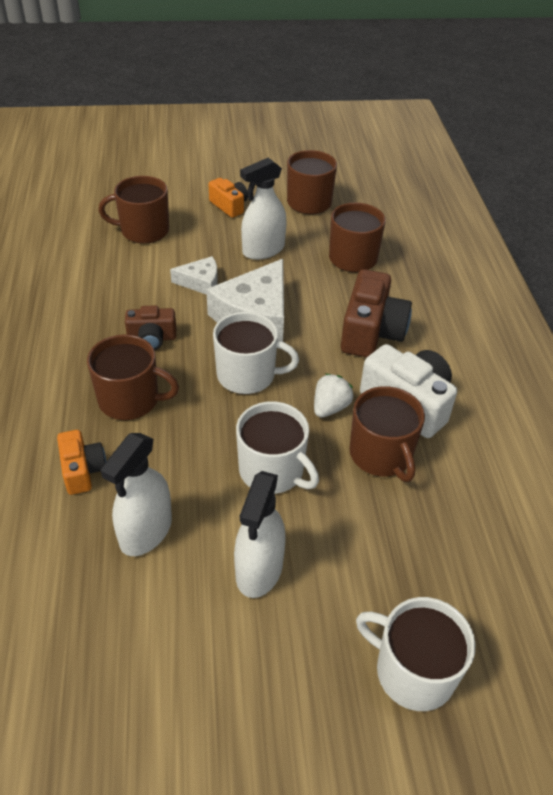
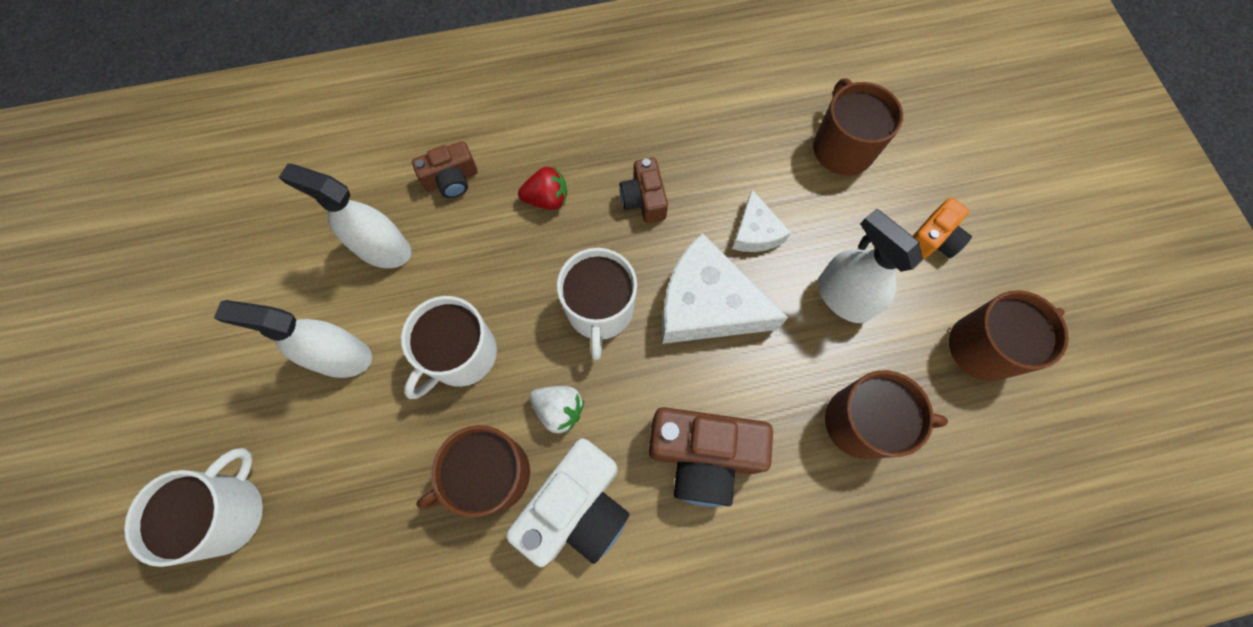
camera: 85 degrees right, 25 degrees up
(82, 470) = (451, 179): orange camera -> brown camera
(130, 400) = (547, 199): brown mug -> red strawberry

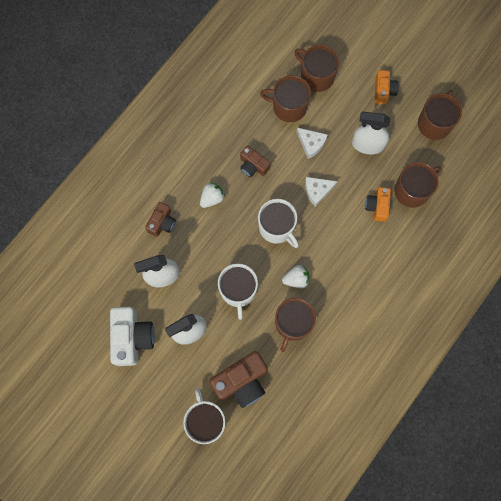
camera: 40 degrees left, 5 degrees up
(547, 199) = (212, 198): red strawberry -> white strawberry
(577, 507) = (335, 308): white camera -> white camera (132, 338)
(703, 455) = (364, 251): brown camera -> brown camera (241, 381)
(707, 305) = (317, 191): white cheese -> white cheese, size x0.53
(765, 159) = (288, 106): none -> brown mug
(782, 402) = (377, 206): none -> orange camera

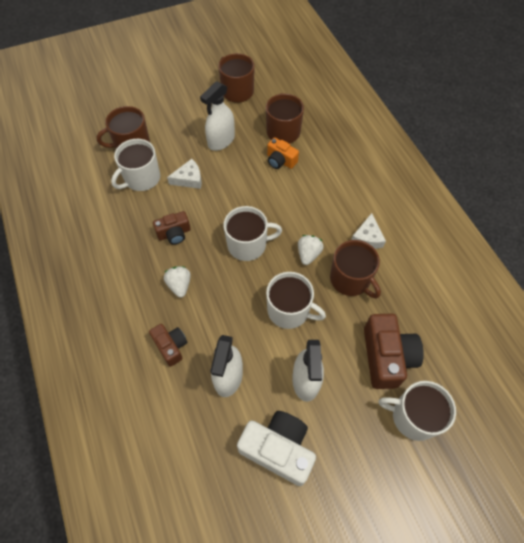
camera: 60 degrees left, 15 degrees down
(288, 106) = (141, 178): brown mug -> white mug
(317, 191) = (235, 196): white cheese -> white cheese (367, 237)
(383, 91) = (183, 108): orange camera -> none

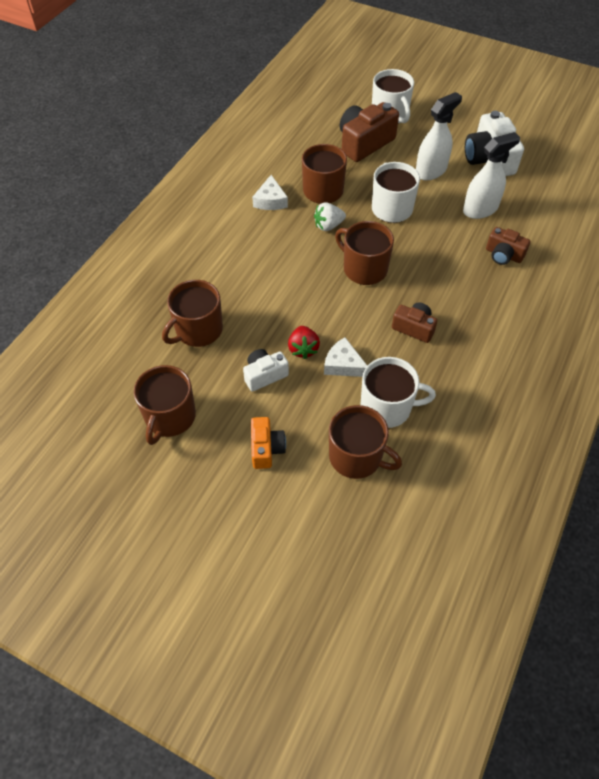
camera: 130 degrees left, 5 degrees down
(171, 346) = (503, 255): brown camera -> brown camera turned 75 degrees counterclockwise
(179, 285) = (454, 286): white strawberry -> none
(219, 168) = (303, 349): none -> red strawberry
(221, 141) = (264, 375): white spray bottle -> white camera
(248, 245) = (364, 269): white mug -> brown mug
(280, 161) = (242, 307): orange camera -> orange camera (266, 448)
(367, 237) = (270, 200): white cheese -> white cheese turned 120 degrees clockwise

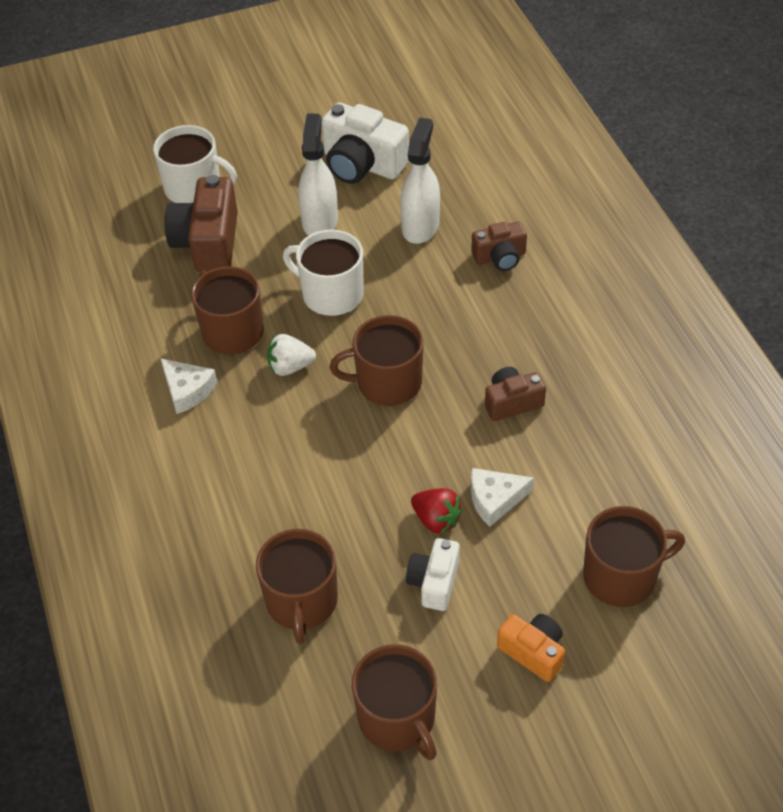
camera: 45 degrees left, 5 degrees down
(328, 226) = (290, 367): white strawberry -> white strawberry turned 60 degrees clockwise
(387, 407) = (587, 503): white mug -> none

